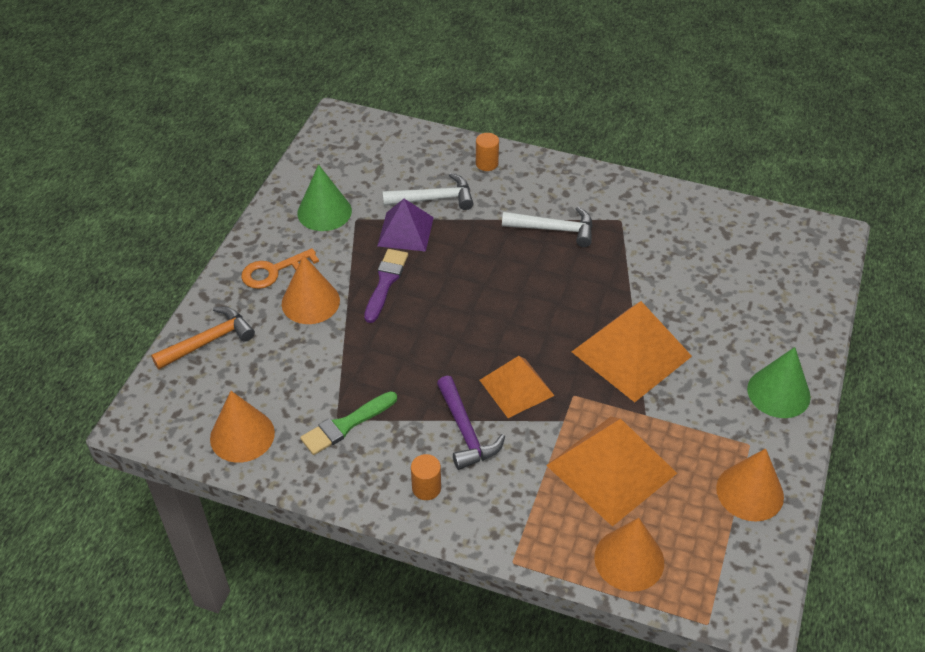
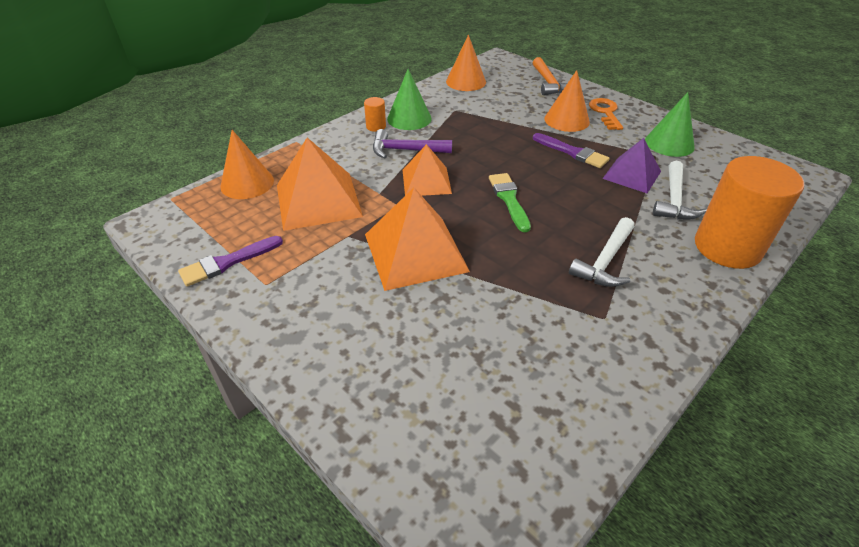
camera: 115 degrees right, 5 degrees down
(346, 425) = (447, 112): green brush -> green brush (509, 199)
(487, 163) = (727, 247): orange cylinder -> orange cylinder, size x2.44
(750, 492) = (227, 262): orange cone -> purple brush
(778, 392) = (295, 333): green cone -> green cone (409, 118)

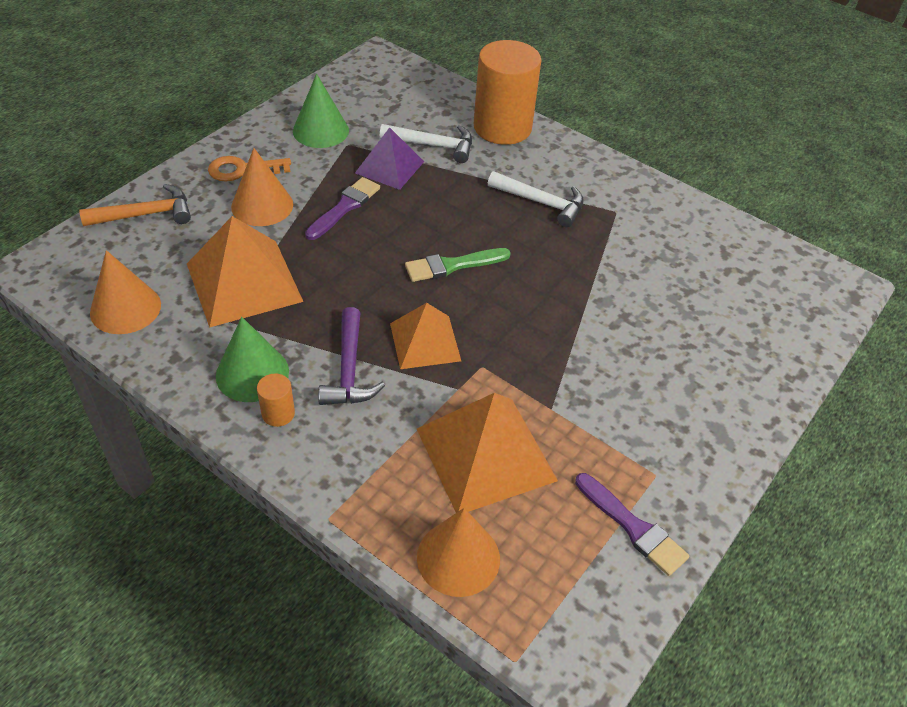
camera: 100 degrees left, 5 degrees up
(415, 252) = (565, 343): orange pyramid -> orange pyramid (244, 282)

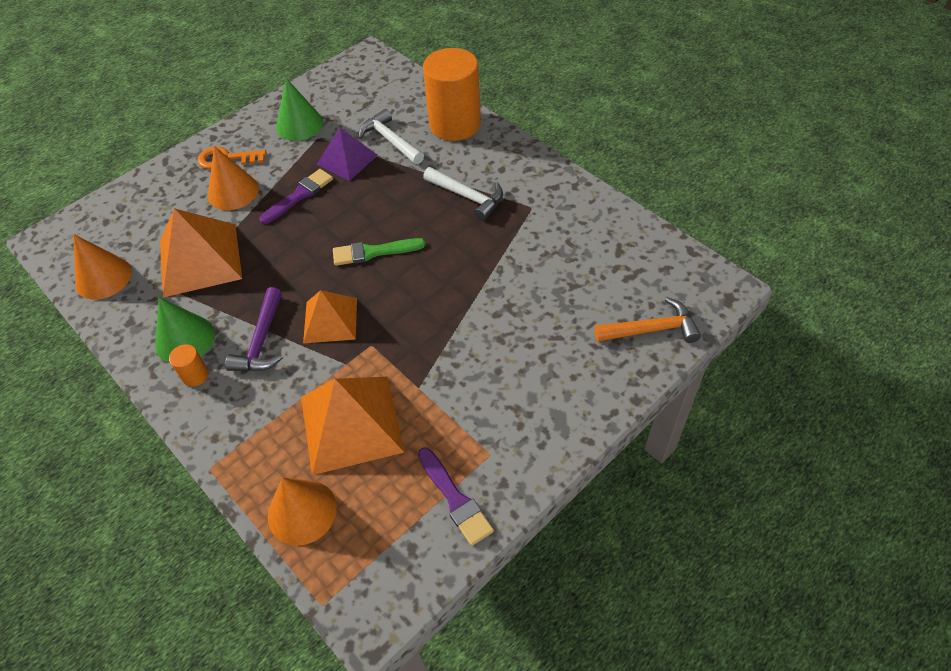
camera: 15 degrees right, 5 degrees up
(146, 214) = (140, 196): orange hammer -> orange hammer (652, 329)
(433, 145) = (390, 140): white hammer -> white hammer turned 150 degrees counterclockwise

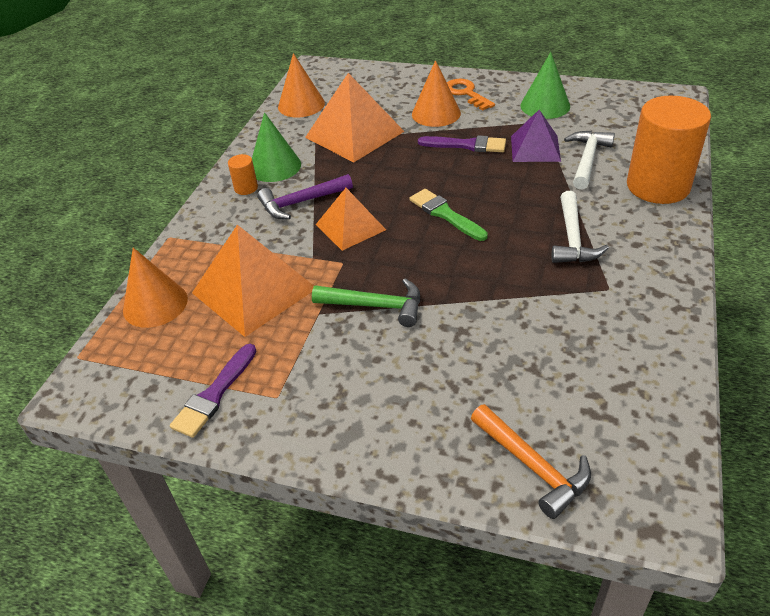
camera: 60 degrees right, 10 degrees down
(441, 345) = (376, 306): none -> green hammer

